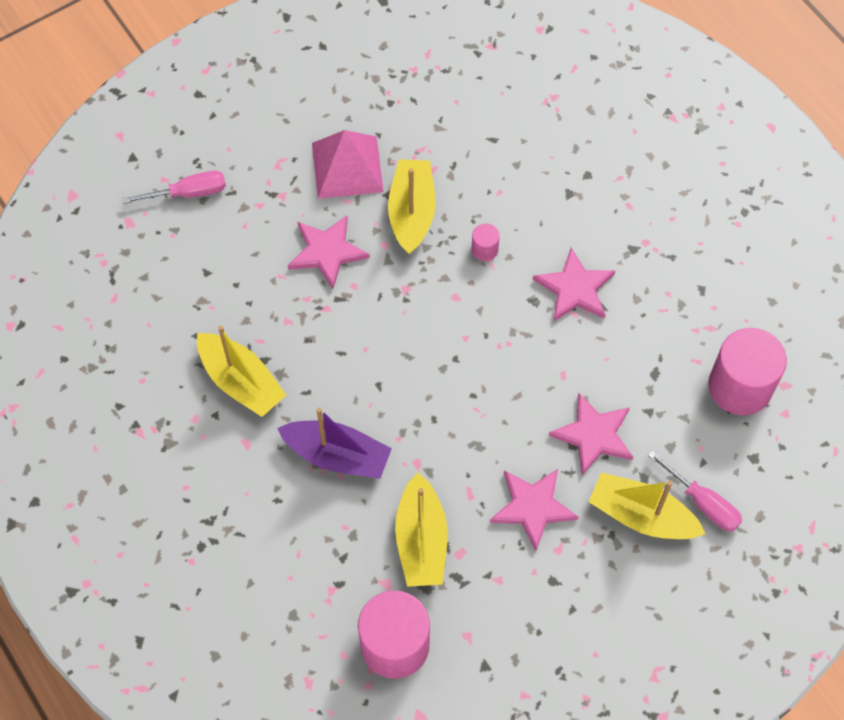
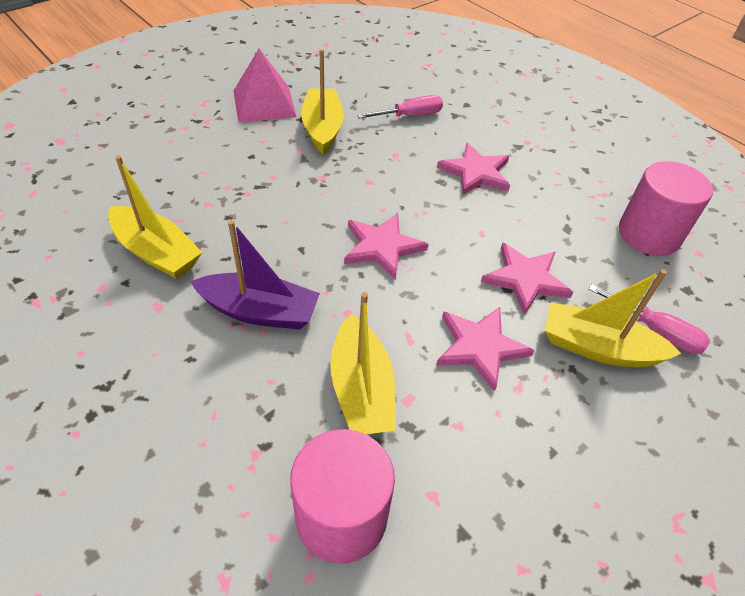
camera: 10 degrees left, 15 degrees down
(189, 193) = (121, 121): pink screwdriver -> pink screwdriver (410, 116)
(327, 252) = (247, 155): pink star -> pink star (382, 247)
(484, 249) = (390, 149): pink cylinder -> none

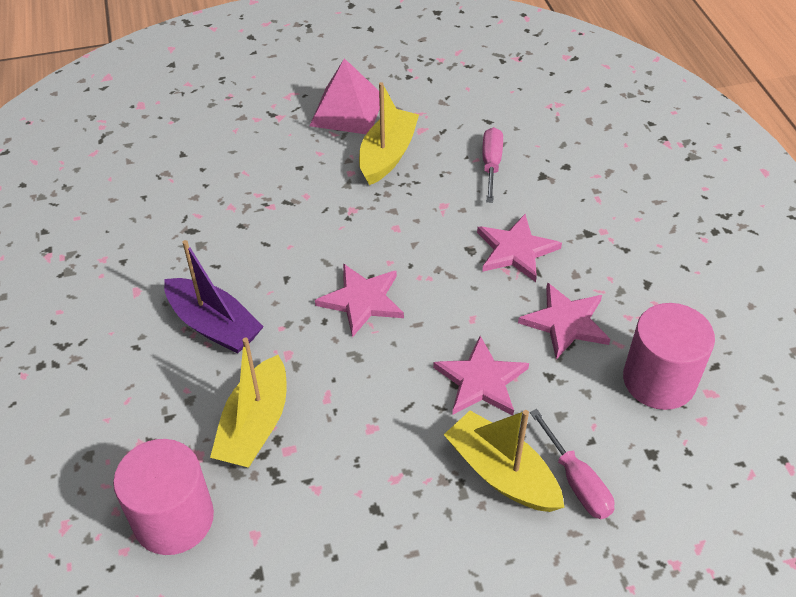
camera: 30 degrees right, 0 degrees up
(156, 252) = (161, 241): yellow boat -> none
(410, 116) = (491, 164): pink screwdriver -> pink screwdriver turned 90 degrees counterclockwise
(480, 347) = (386, 429): pink star -> pink star (566, 322)

